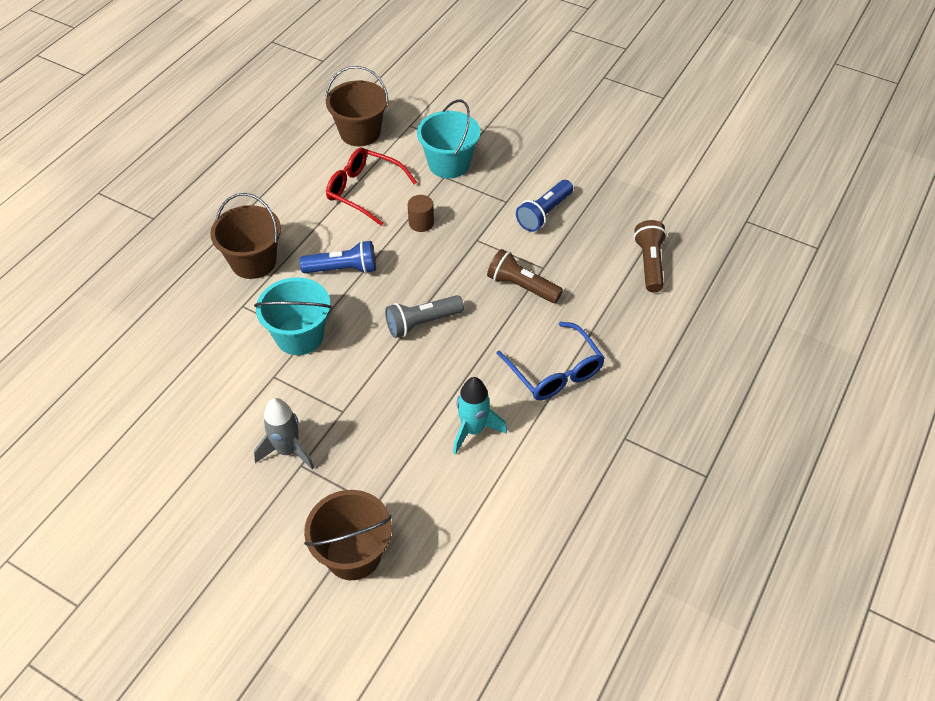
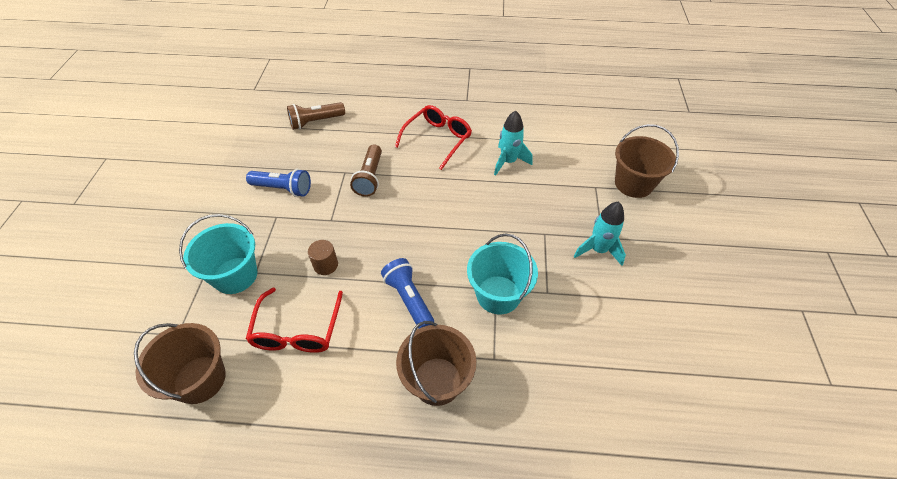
camera: 115 degrees left, 0 degrees up
(288, 450) = (598, 250): grey rocket -> turquoise rocket
(422, 323) = (437, 220): grey flashlight -> none
(555, 372) = (437, 139): blue glasses -> red glasses

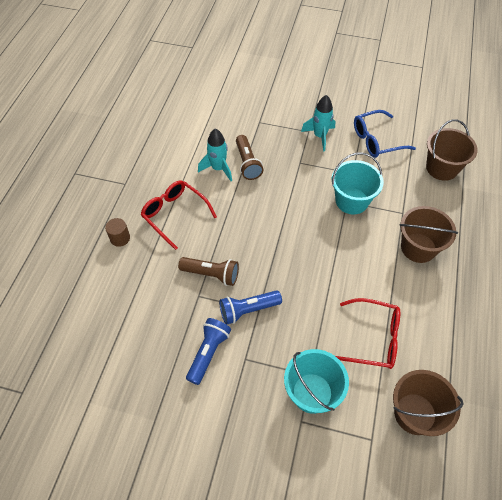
camera: 80 degrees left, 5 degrees up
(316, 122) = (112, 320): brown flashlight -> brown flashlight (247, 163)
(326, 265) = (310, 315): brown cylinder -> brown cylinder (120, 238)
(409, 299) = (350, 257): blue flashlight -> blue flashlight (248, 310)
(620, 319) = (376, 140): none -> blue glasses
(633, 184) = (261, 100): brown bucket -> brown bucket (442, 168)

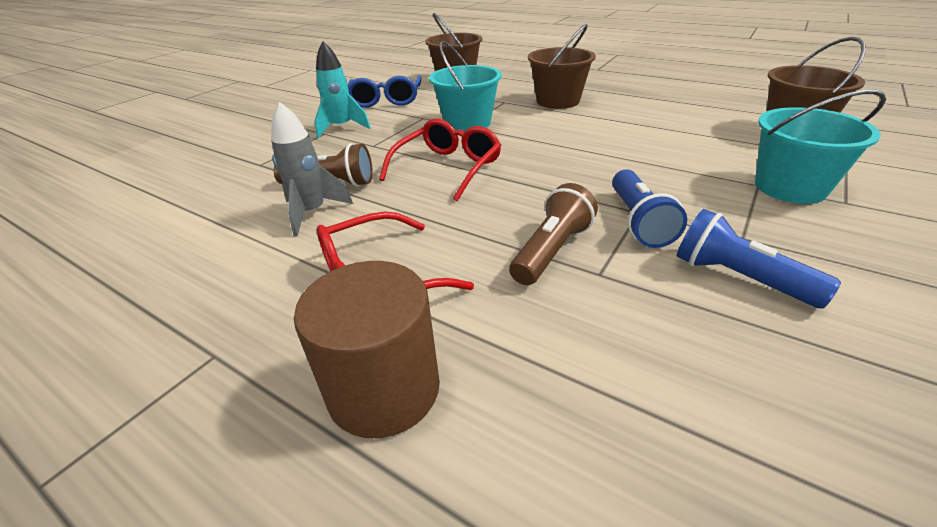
camera: 70 degrees left, 20 degrees down
(120, 238) = (384, 389): brown cylinder -> brown cylinder, size x1.92
(218, 169) = (312, 213): turquoise rocket -> grey rocket
(373, 338) = (688, 138): red glasses -> red glasses (448, 168)

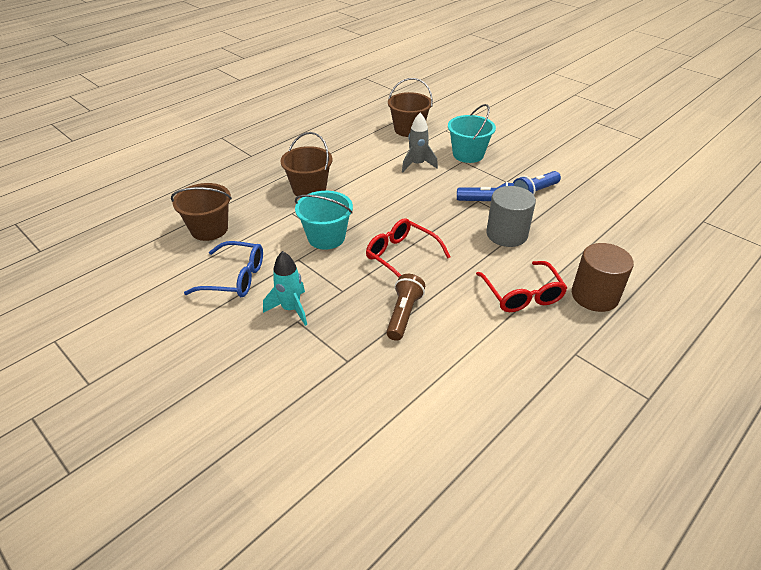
camera: 80 degrees left, 5 degrees up
(312, 213) = (444, 323): grey rocket -> grey rocket (417, 164)
(551, 251) = (506, 234): brown flashlight -> grey cylinder

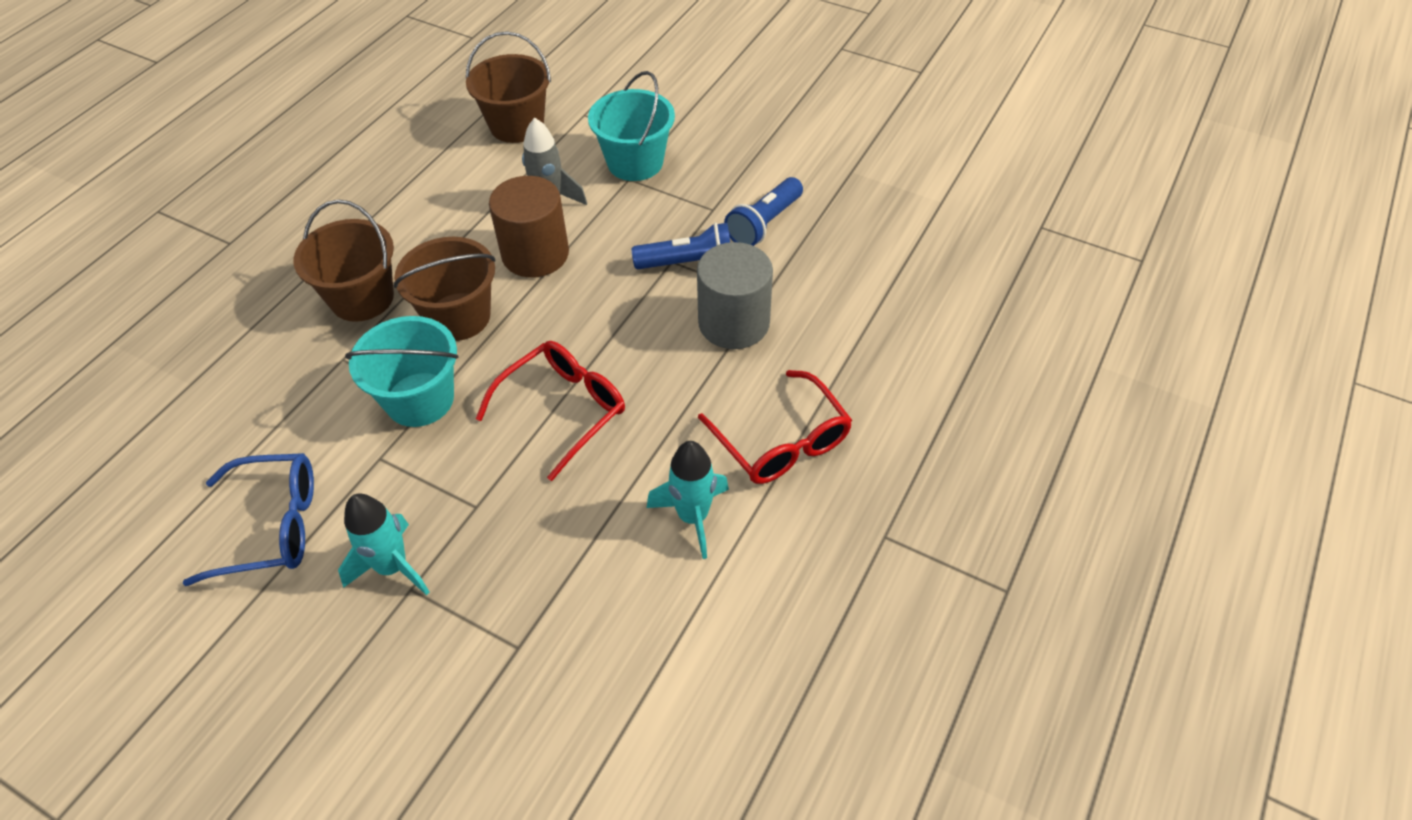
camera: 15 degrees left, 10 degrees up
(209, 229) = (192, 430): brown bucket -> brown bucket (458, 316)
(401, 256) = (563, 410): red glasses -> red glasses turned 105 degrees clockwise
(403, 314) = (593, 529): brown flashlight -> none
(462, 320) = (693, 517): none -> turquoise rocket
(594, 296) = (896, 416): brown cylinder -> brown cylinder (535, 254)

